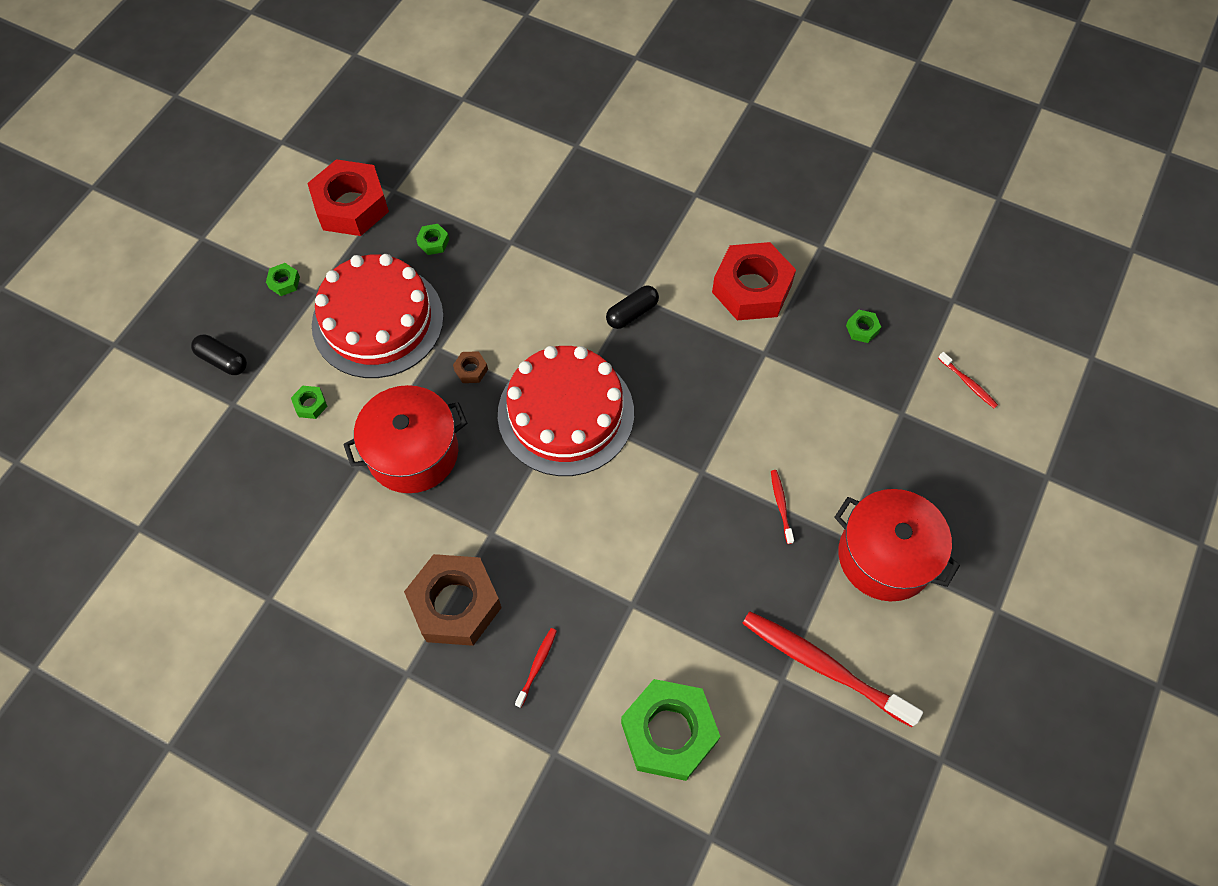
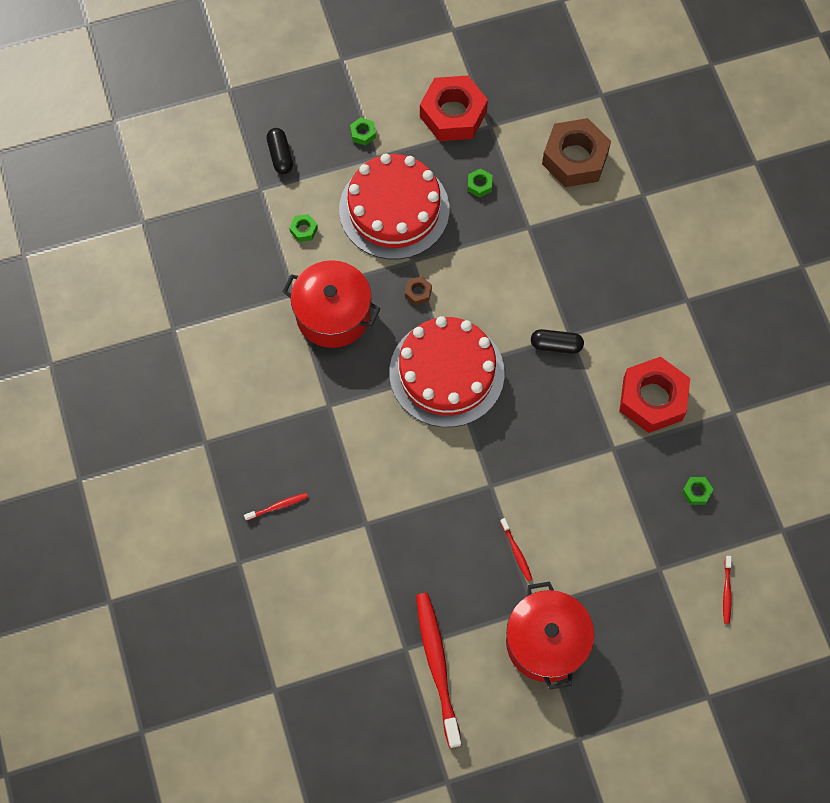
camera: 45 degrees right, 5 degrees up
(455, 604) = (268, 428): brown nut -> brown nut (575, 158)
(668, 732) = (311, 613): green nut -> none
(781, 505) = (516, 551): red toothbrush -> red toothbrush turned 120 degrees clockwise

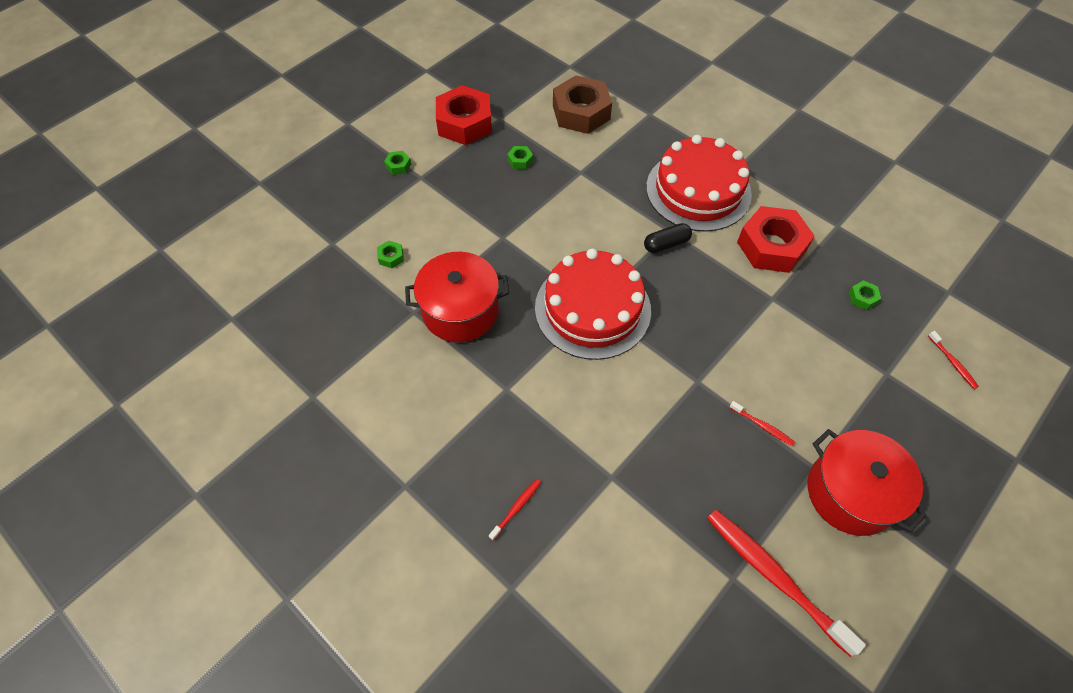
camera: 30 degrees left, 10 degrees down
(280, 155) = (335, 211): black capsule -> none
(394, 209) = (461, 207): red cake -> red cake (698, 190)
(418, 292) = (524, 259): brown nut -> none

